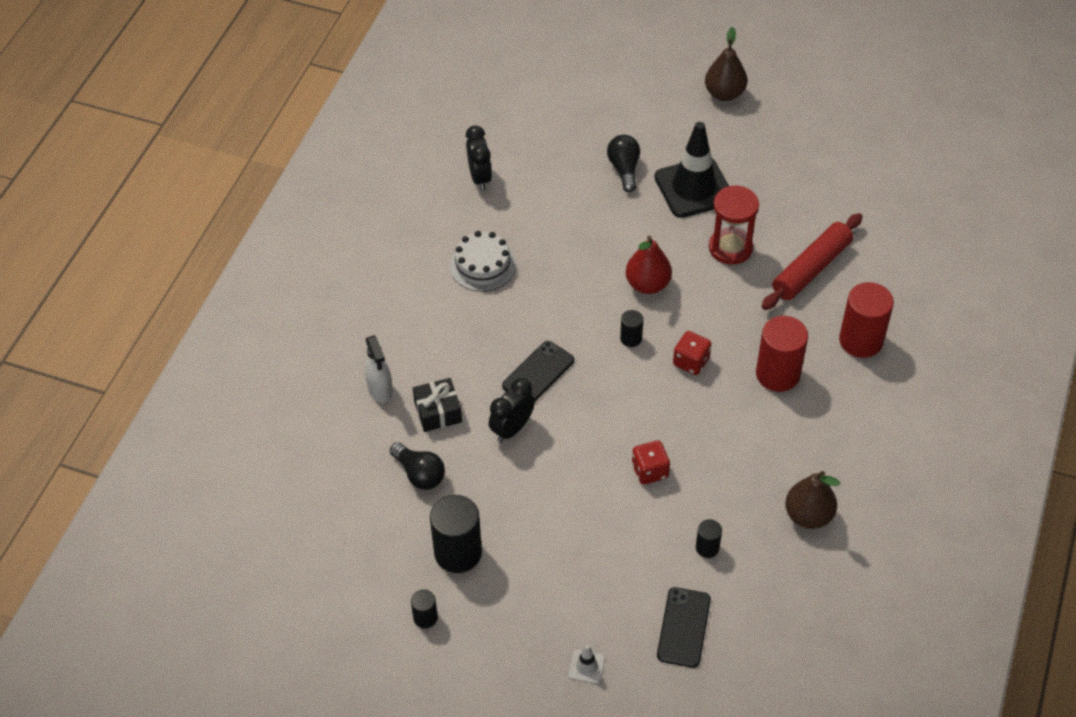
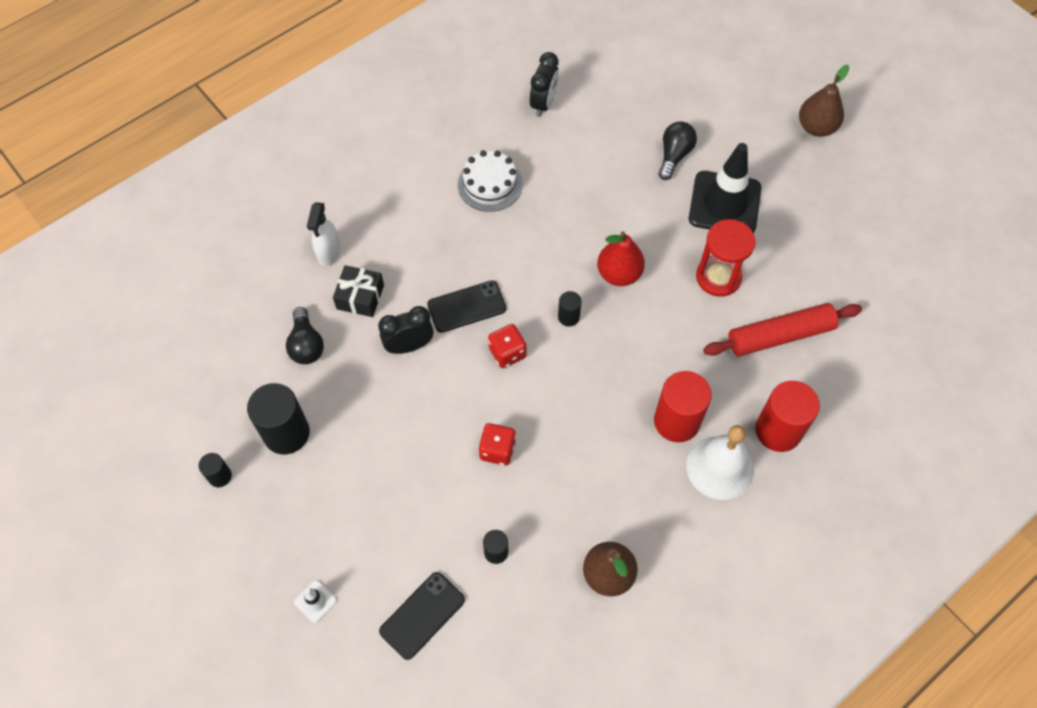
camera: 30 degrees right, 10 degrees up
(691, 362) = (606, 367): red dice -> red dice (507, 353)
(836, 391) = (720, 467): none -> white bell

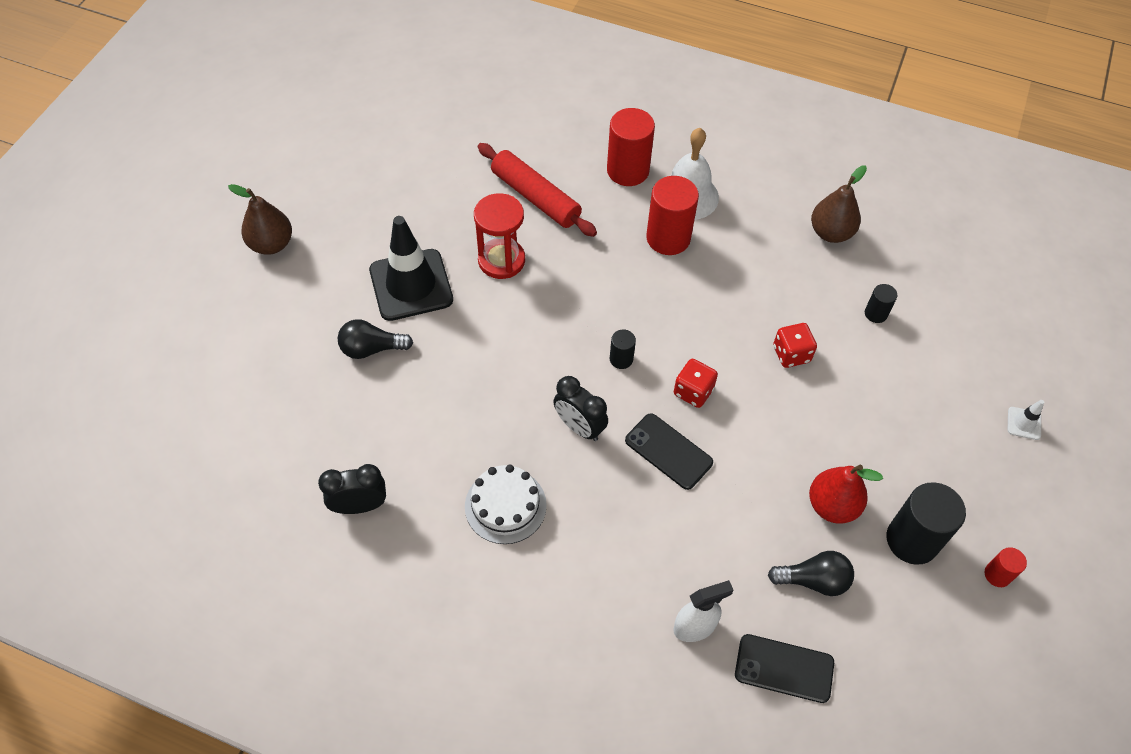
camera: 120 degrees left, 5 degrees down
(220, 476) = (997, 575): black cylinder -> red cylinder
(306, 345) = (813, 580): black light bulb -> black light bulb turned 45 degrees clockwise
(360, 297) = (725, 559): black gift -> none
(409, 346) = (745, 481): black clock -> black clock (579, 427)
(422, 615) = (966, 340): black phone -> black phone (784, 668)
(619, 274) = (546, 338): red pear -> red pear (832, 506)

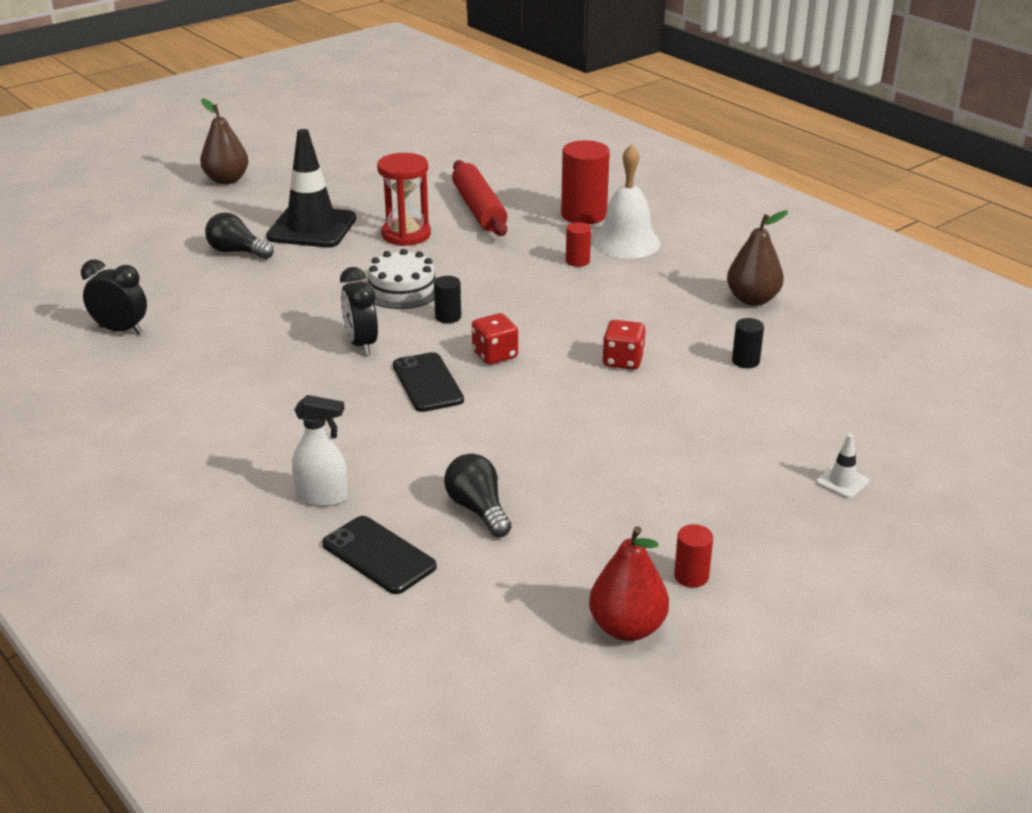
camera: 30 degrees right, 25 degrees down
(505, 505) = (240, 368): white cake -> white cake (402, 289)
(668, 238) = (577, 261): red cylinder -> red cylinder, size x0.50
(813, 580) = (478, 509): black light bulb -> black light bulb turned 150 degrees counterclockwise
(832, 506) = (555, 468): red pear -> red pear (627, 628)
(912, 540) = (617, 519): black cylinder -> none

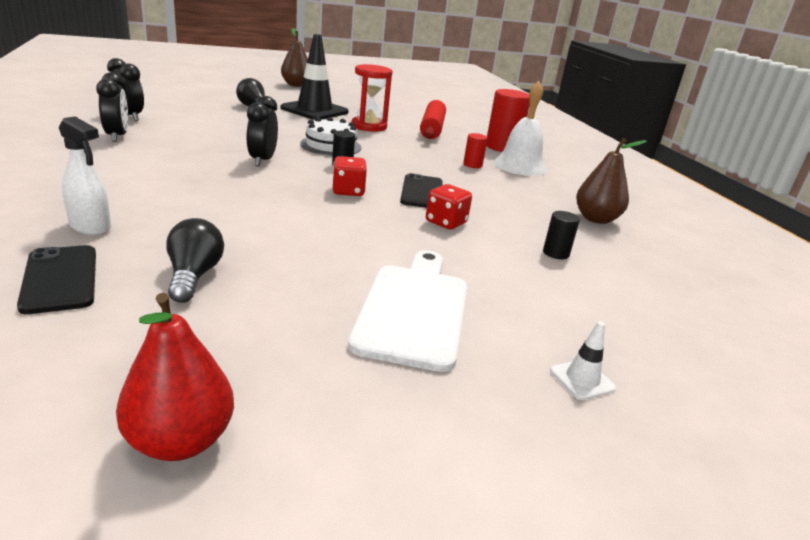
camera: 20 degrees right, 5 degrees down
(160, 369) = (117, 136): none -> black clock
(427, 383) = (277, 191): black phone -> black phone (422, 192)
(680, 470) = (414, 310): none -> white cutting board
(691, 576) = (318, 412): red cylinder -> none

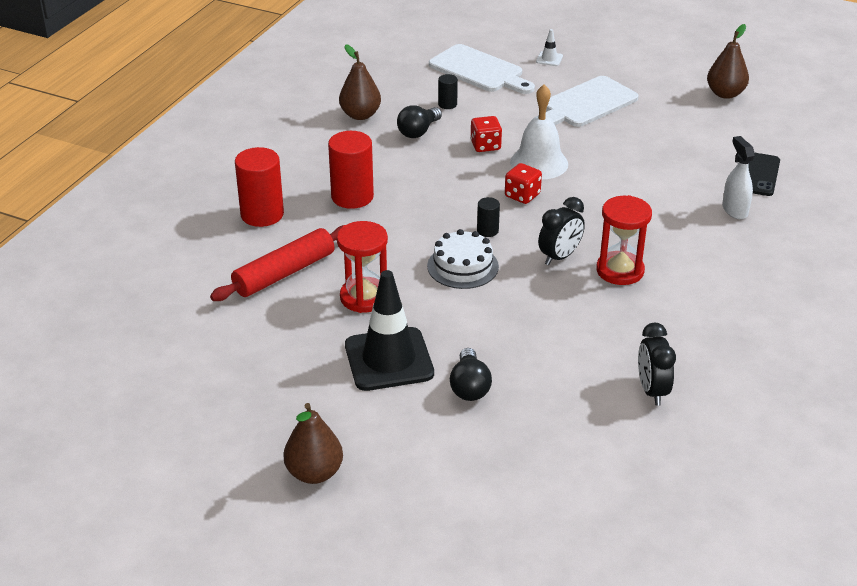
camera: 135 degrees left, 10 degrees up
(117, 136) = (681, 339): black clock -> none
(180, 441) = (725, 94): red pear -> brown pear
(194, 276) = (687, 156): black light bulb -> black light bulb (418, 131)
(200, 161) = (620, 270): none -> red hourglass
(422, 192) = (459, 177): black phone -> none
(472, 165) = (352, 197): red cylinder -> red cylinder, size x2.01
(520, 166) = (303, 182): white bell -> white bell (539, 163)
(615, 312) = (479, 70): none -> white cutting board

